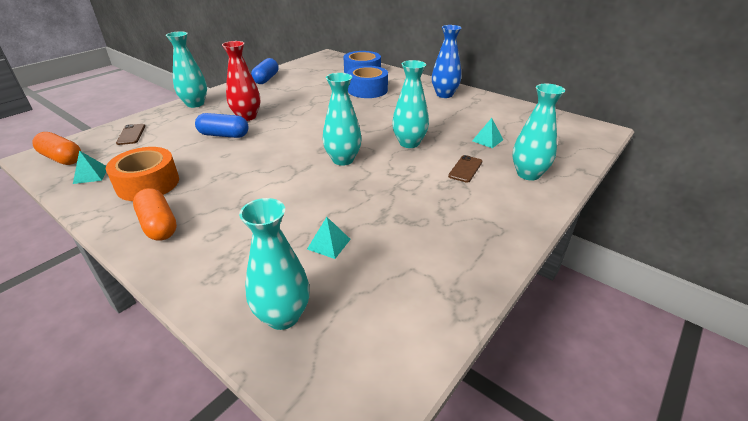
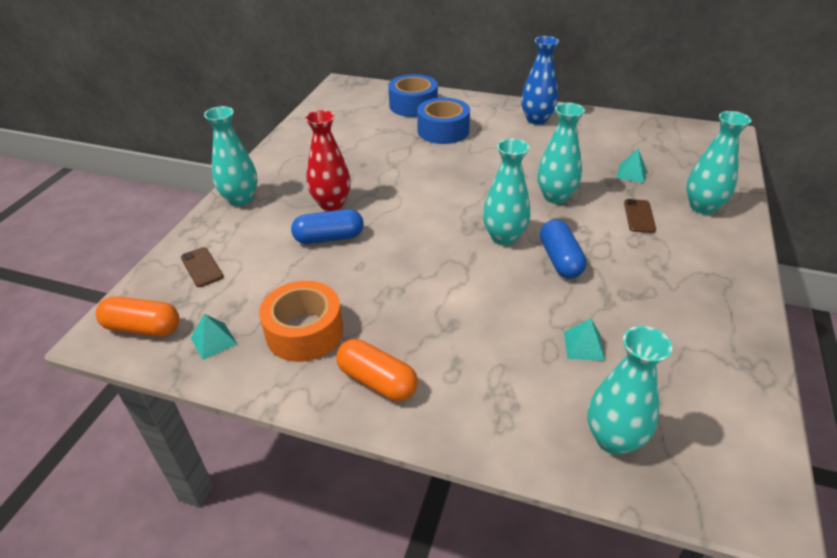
camera: 20 degrees left, 5 degrees up
(266, 79) = (298, 139): blue capsule -> blue capsule (560, 260)

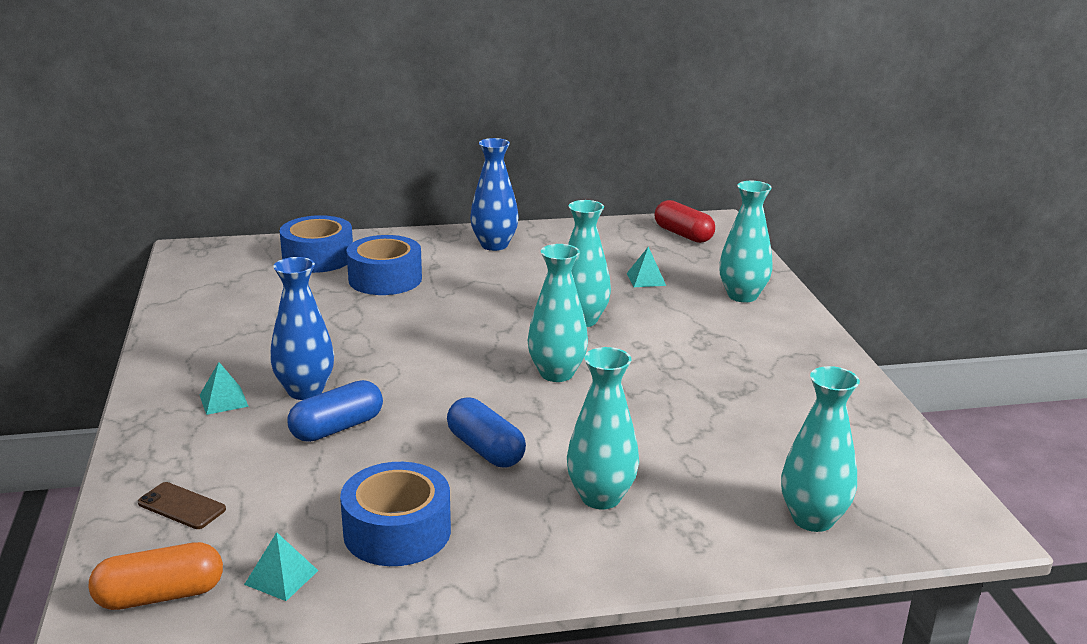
camera: 30 degrees left, 15 degrees down
(240, 199) = (163, 416): turquoise vase -> turquoise vase (601, 497)
(304, 332) = (397, 531): orange tape -> blue tape
(331, 204) = (305, 391): red vase -> blue vase
(377, 381) = (531, 550): orange capsule -> none
(560, 260) = (636, 380): blue capsule -> blue capsule (485, 449)
(584, 345) = (723, 450): turquoise pyramid -> turquoise pyramid (223, 400)
(639, 216) = (686, 318): brown phone -> none
(690, 140) = (683, 234): none -> red capsule

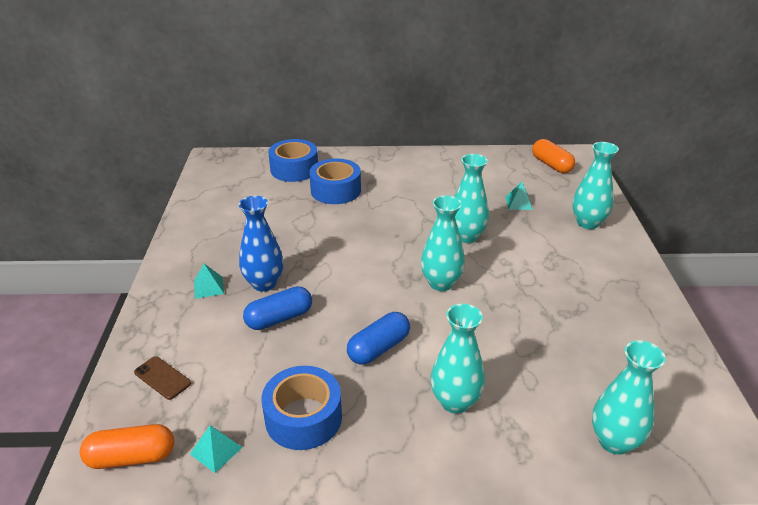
camera: 10 degrees right, 10 degrees up
(485, 449) = (379, 348): blue capsule -> blue capsule turned 75 degrees clockwise
(494, 245) = (415, 166): blue vase -> none
(683, 234) = (551, 165): red capsule -> orange capsule

